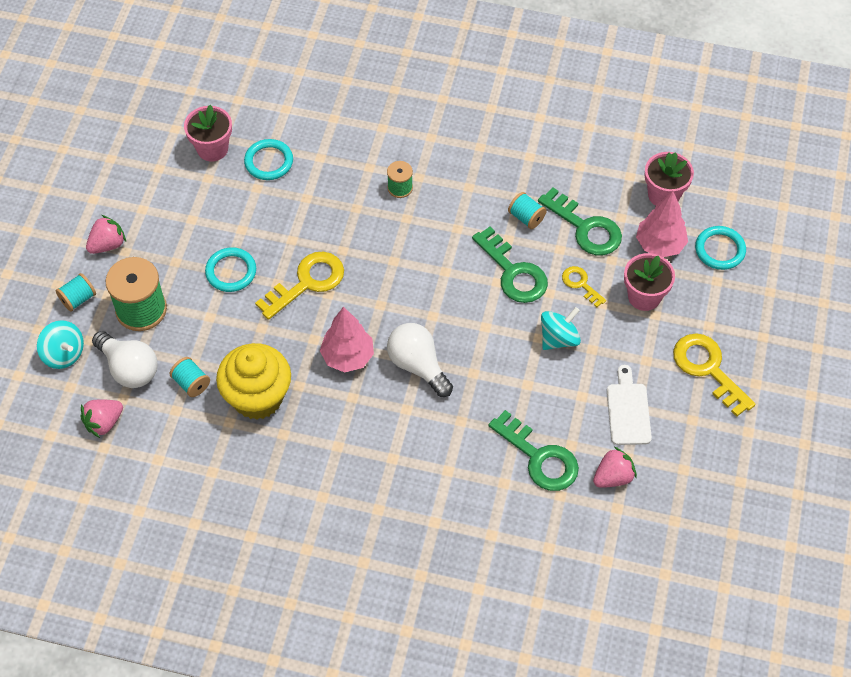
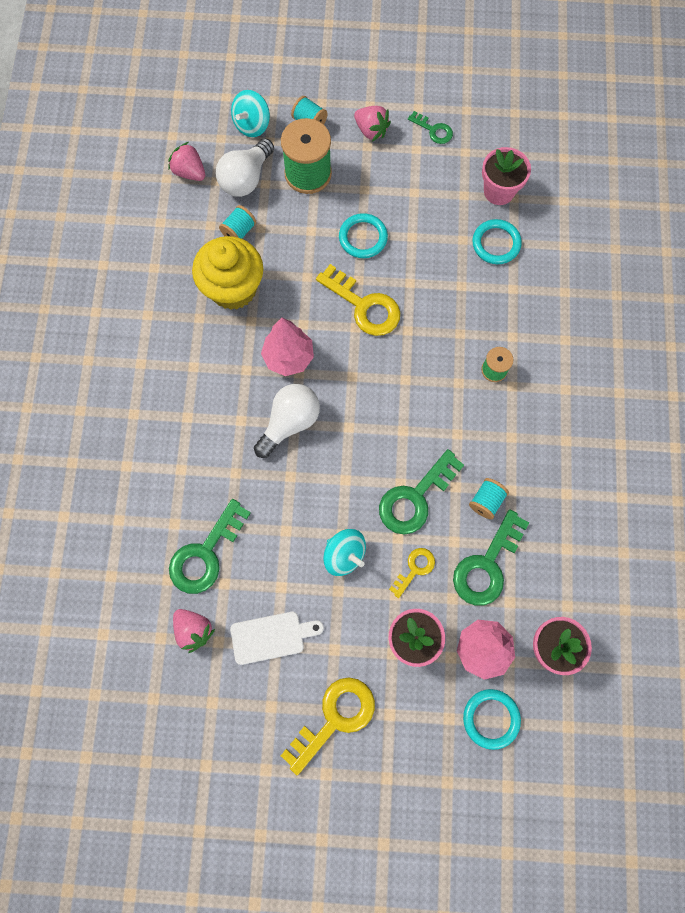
camera: 80 degrees right, 15 degrees up
(125, 190) = (434, 130): none -> green key

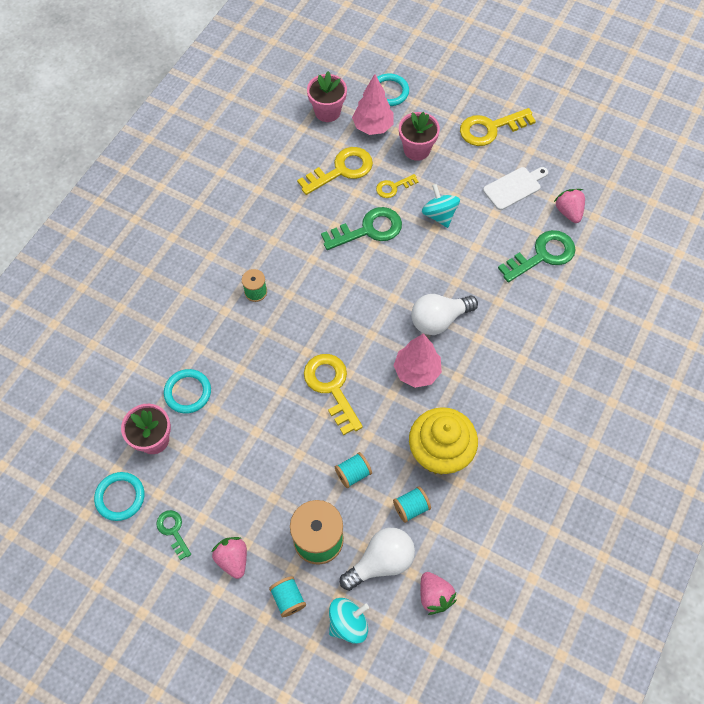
camera: 155 degrees left, 10 degrees down
(271, 636) = (514, 187): white cutting board -> white cutting board turned 135 degrees clockwise
(363, 238) = (300, 450): turquoise ring -> turquoise ring (120, 497)
(486, 501) = (318, 207): turquoise spool -> turquoise spool (353, 473)
(486, 566) = (342, 170): green key -> yellow key

